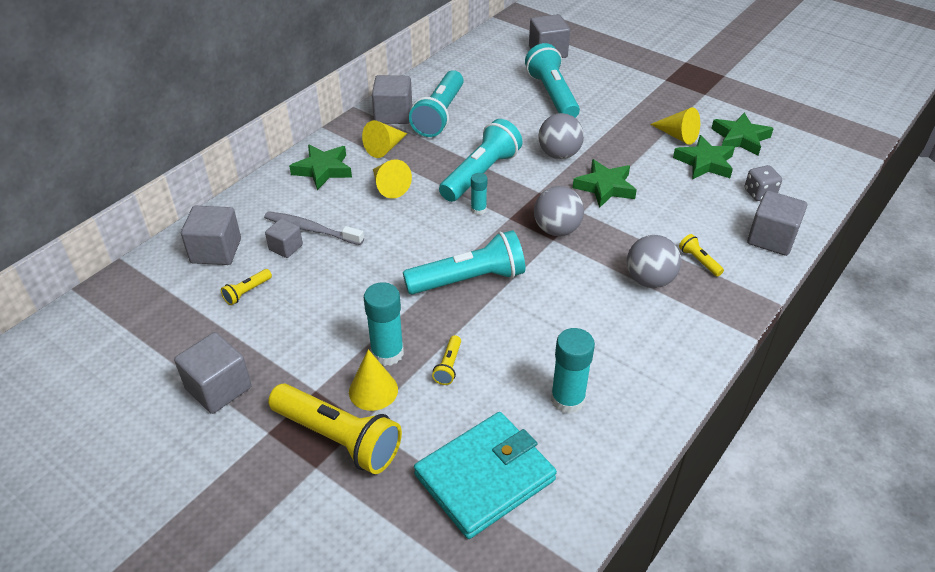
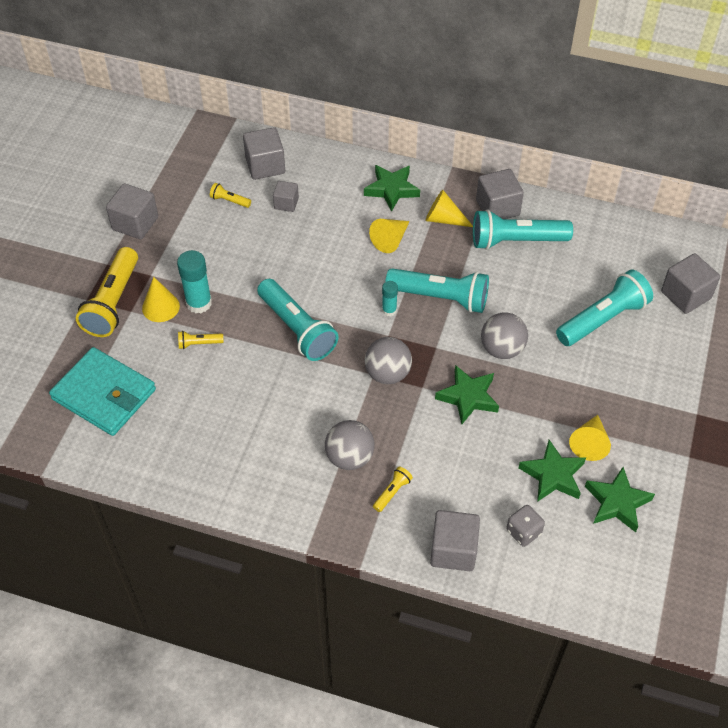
camera: 70 degrees right, 10 degrees up
(311, 229) = (313, 210): grey toothbrush -> none
(567, 399) = (190, 427): turquoise glue stick -> none

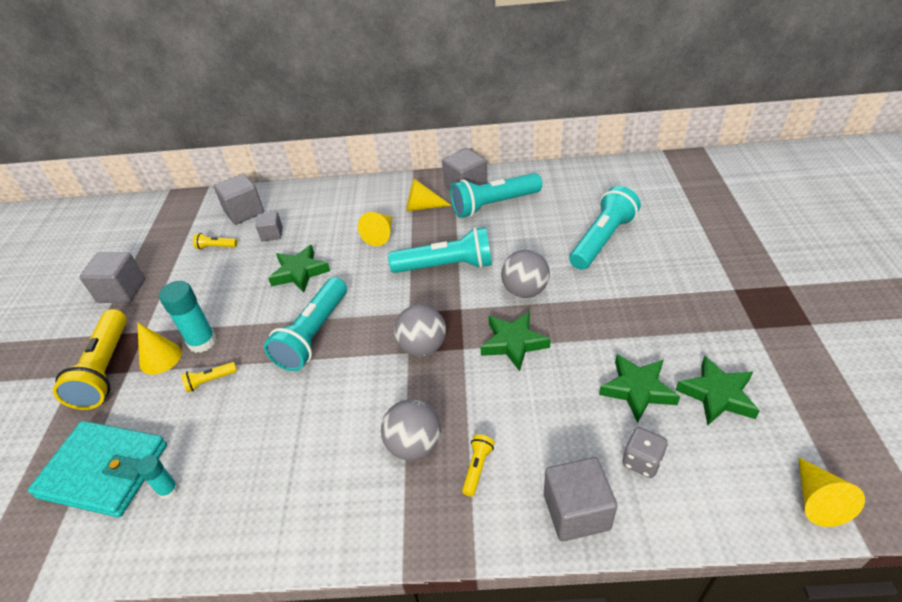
camera: 15 degrees left, 10 degrees down
(297, 329) = (314, 334): turquoise flashlight -> turquoise flashlight turned 75 degrees clockwise
(389, 310) = (401, 291): turquoise glue stick -> turquoise glue stick (168, 490)
(392, 189) = (367, 198): green star -> green star (299, 272)
(589, 443) = (654, 347): yellow cone -> yellow cone (817, 500)
(685, 295) = (660, 202): grey cube -> none

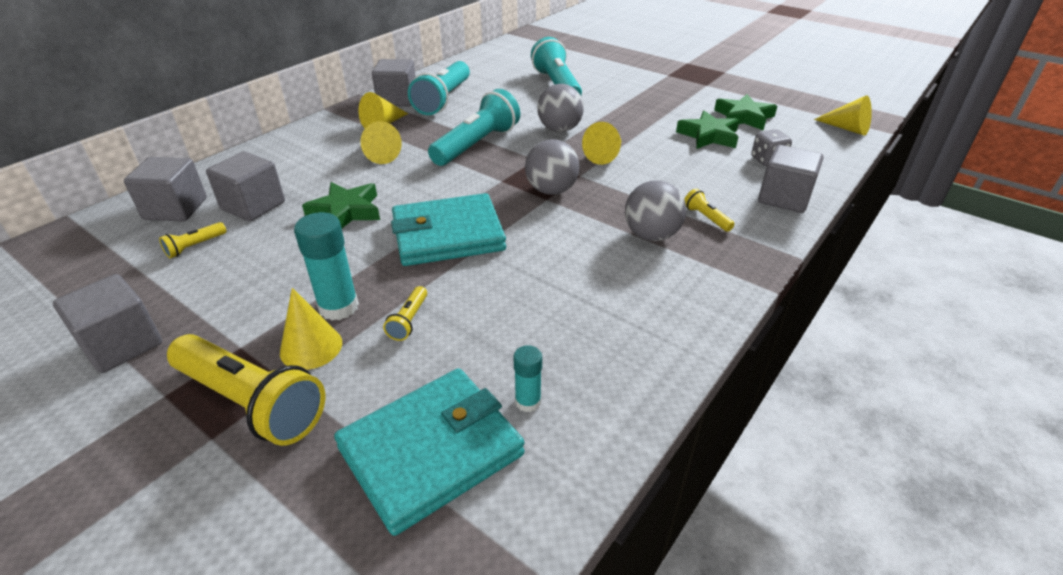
camera: 55 degrees left, 5 degrees down
(272, 234) = (253, 206): grey cube -> grey cube, size x1.67
(314, 334) = (448, 235): turquoise flashlight -> turquoise wallet
(513, 343) = (605, 155): green star -> yellow cone

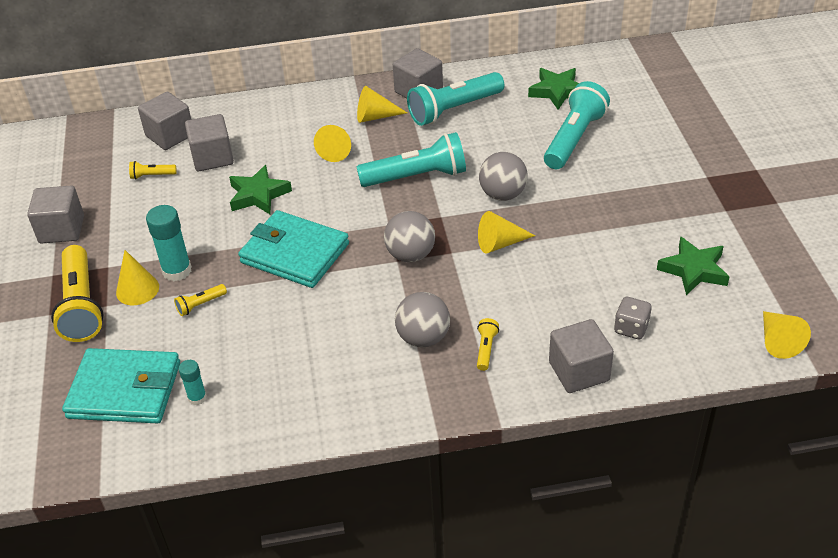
camera: 45 degrees right, 5 degrees up
(709, 136) = (622, 272): green star -> green star (557, 91)

